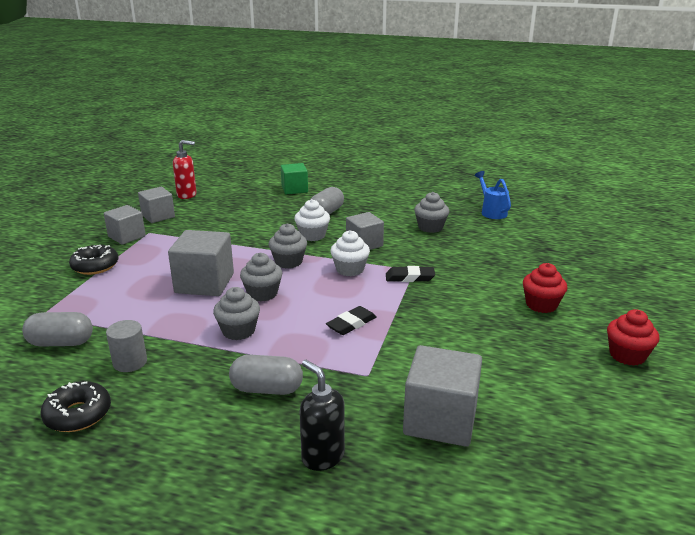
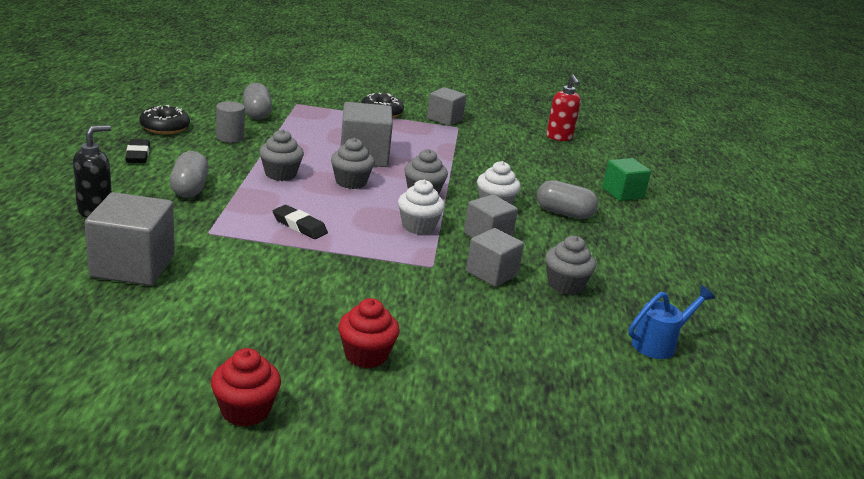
camera: 75 degrees right, 0 degrees up
(158, 216) = (497, 128): grey cube -> grey cube (491, 273)
(410, 277) = (411, 263): black eraser -> black eraser (138, 155)

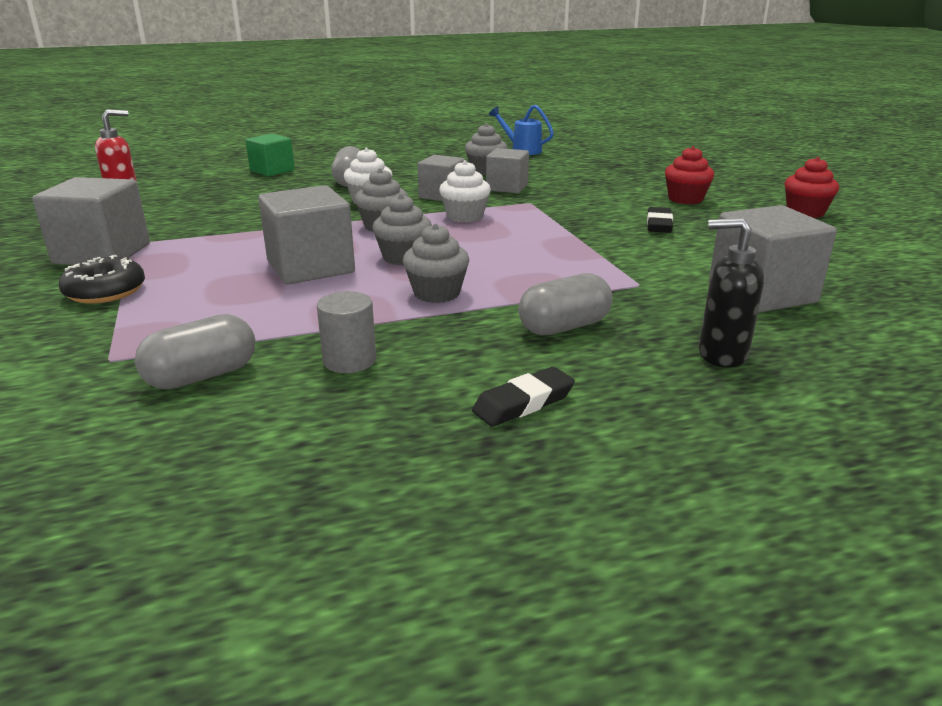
camera: 110 degrees left, 0 degrees up
(165, 127) = (374, 431): black donut -> none
(299, 226) = (549, 254): black eraser -> black eraser (659, 225)
(444, 119) = (102, 254): grey cube -> grey cube, size x1.53

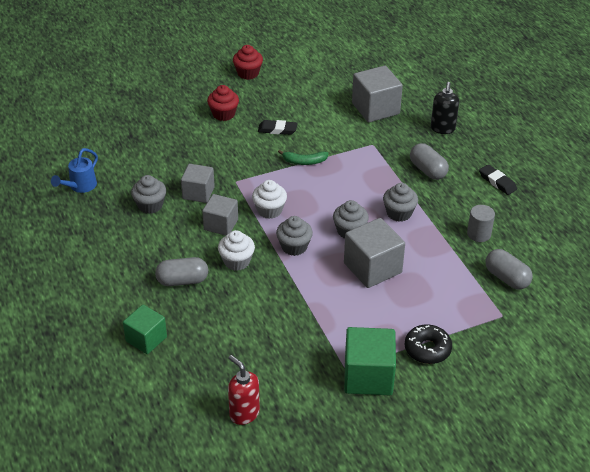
camera: 95 degrees left, 15 degrees up
(102, 254) = (368, 376): grey cube -> green cube
(579, 237) = (304, 161): none -> green banana

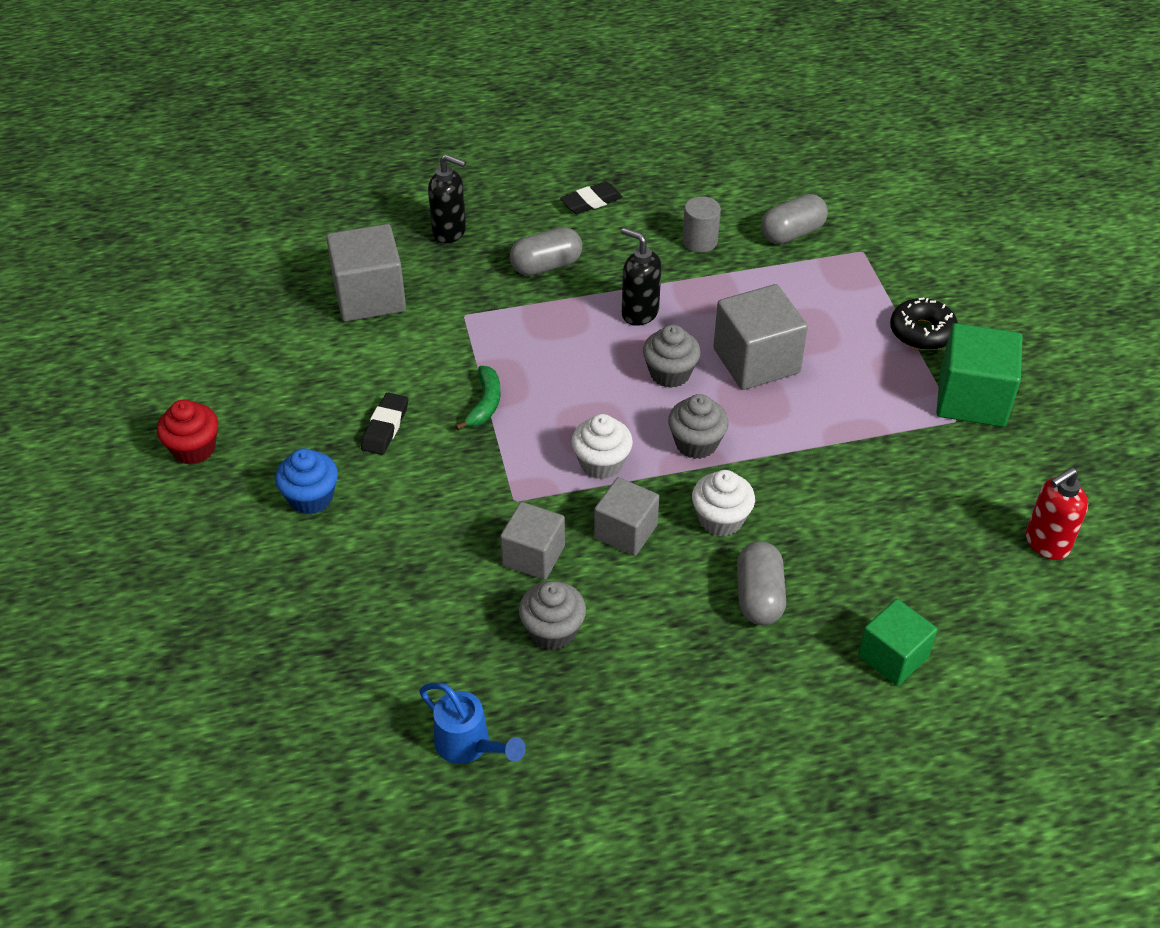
camera: 80 degrees left, 5 degrees up
(223, 114) = (311, 498): red cupcake -> blue cupcake
(399, 213) = (639, 313): grey cupcake -> black soap dispenser

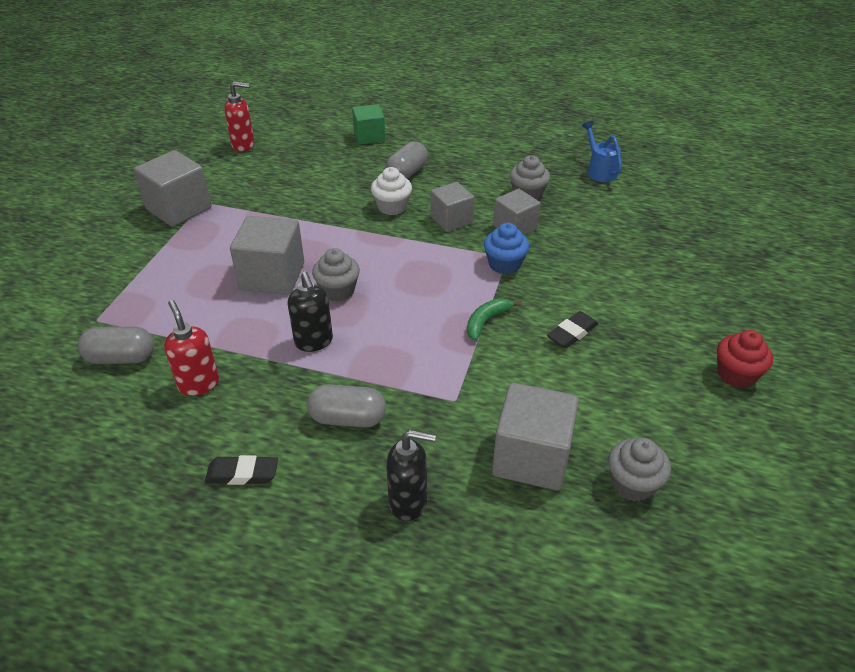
camera: 150 degrees left, 5 degrees down
(311, 498) = (648, 306): blue cupcake -> blue cupcake (504, 264)
(450, 232) = (408, 502): black soap dispenser -> black soap dispenser turned 135 degrees clockwise
(601, 463) = (435, 256): white cupcake -> none
(696, 443) = (365, 245): grey cupcake -> grey cupcake (633, 484)
(700, 241) = (199, 384): grey cylinder -> red soap dispenser
(922, 332) = (147, 252): black donut -> none
(972, 399) = (179, 208): green cube -> grey cube

